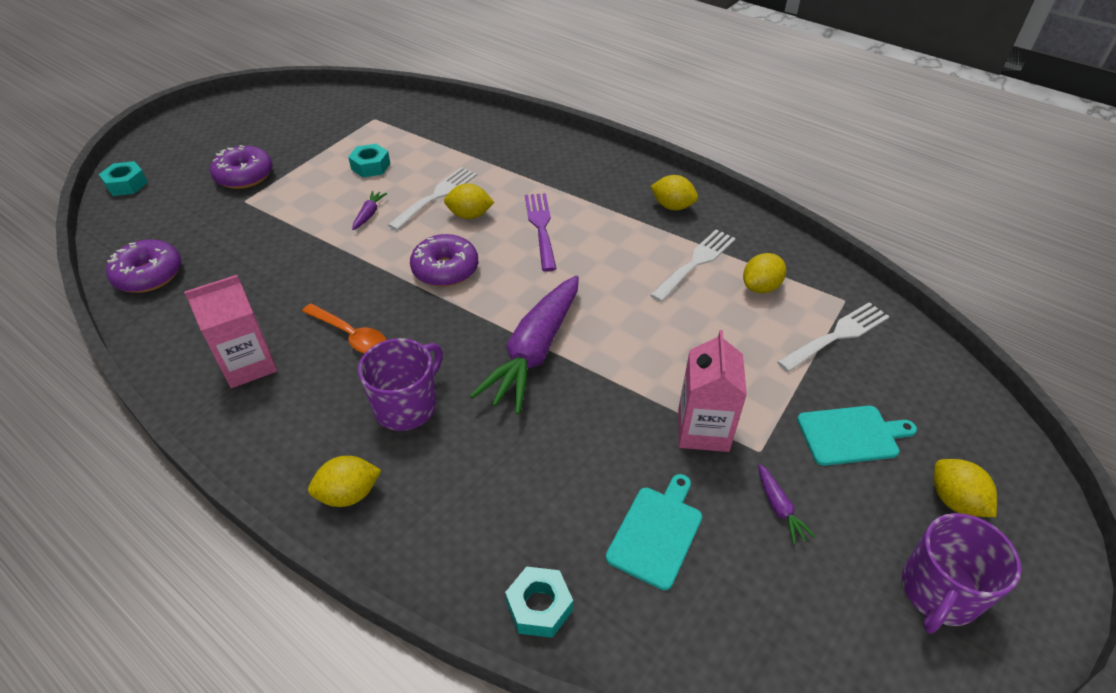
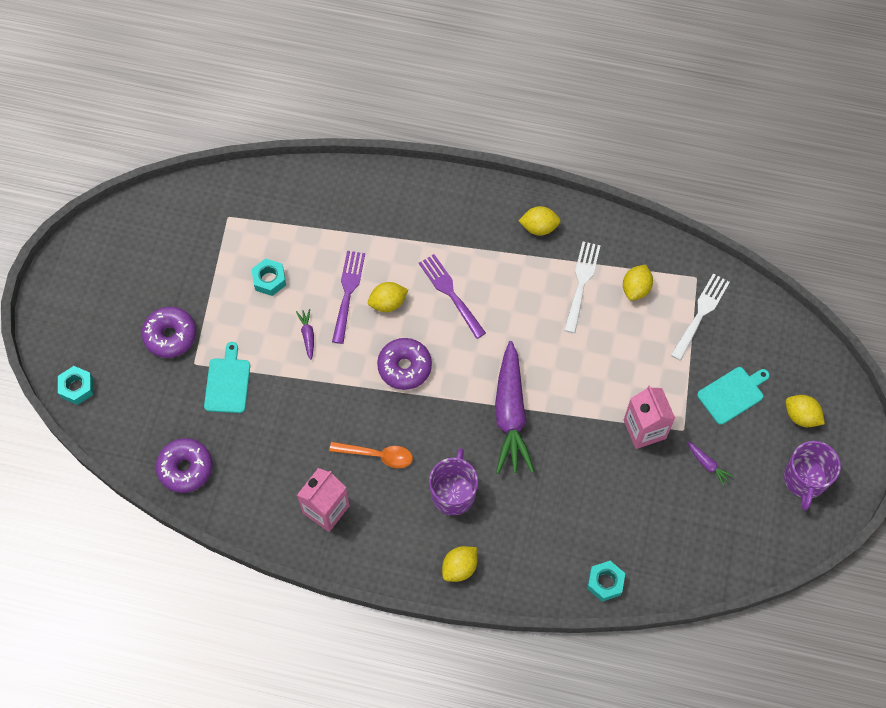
camera: 25 degrees left, 20 degrees up
(436, 196) = (348, 292): white fork -> purple fork
(656, 533) = (647, 511): turquoise cutting board -> turquoise cutting board (227, 383)

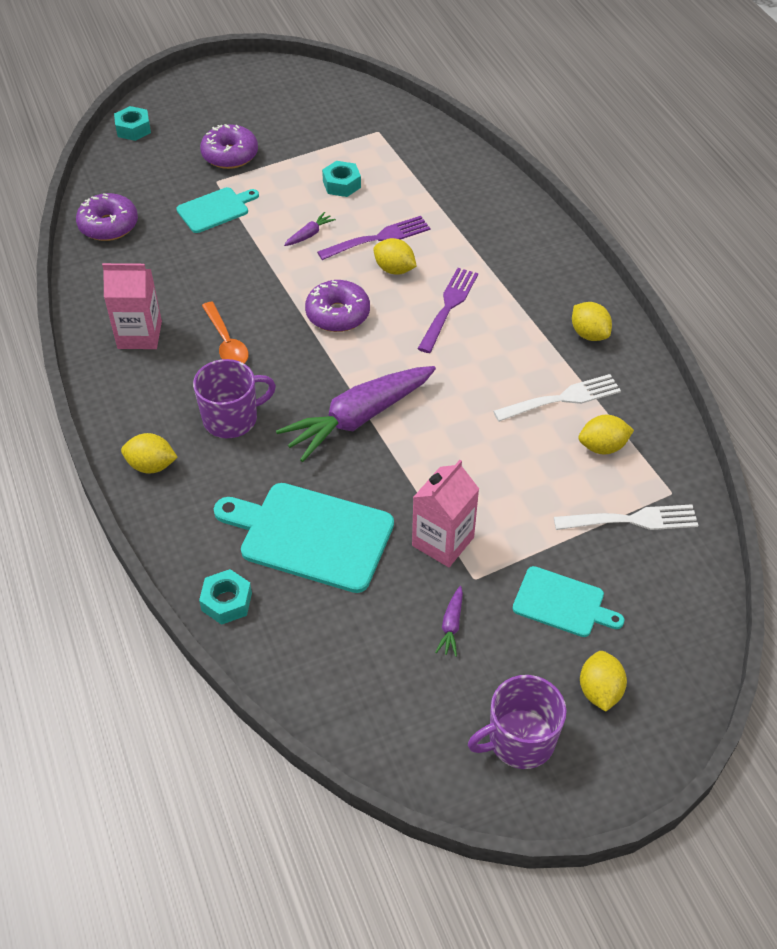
camera: 55 degrees right, 15 degrees down
(587, 503) = (311, 535): none -> turquoise cutting board

